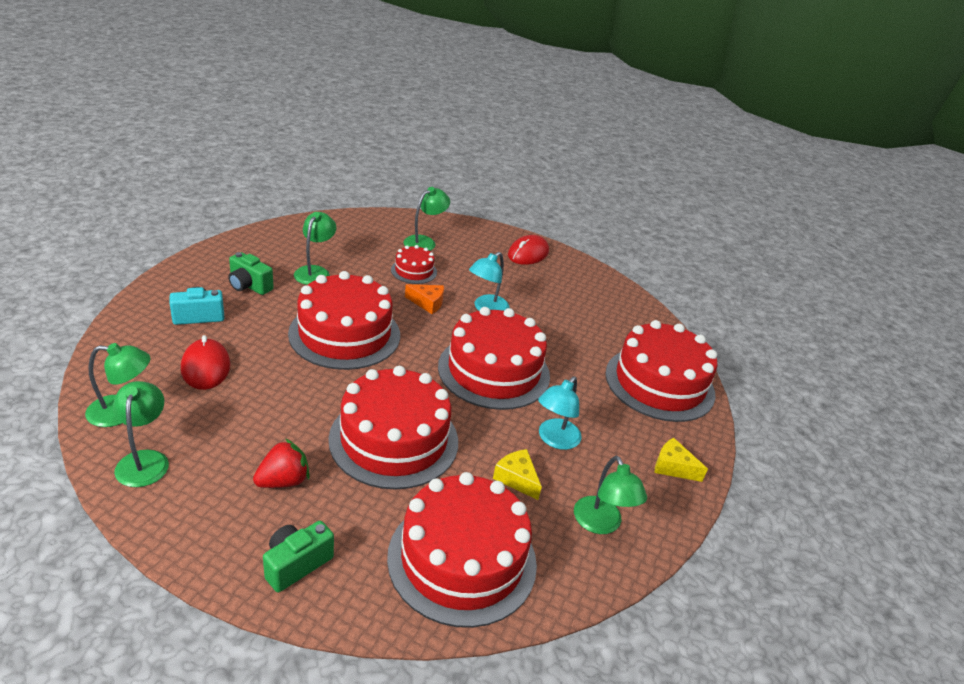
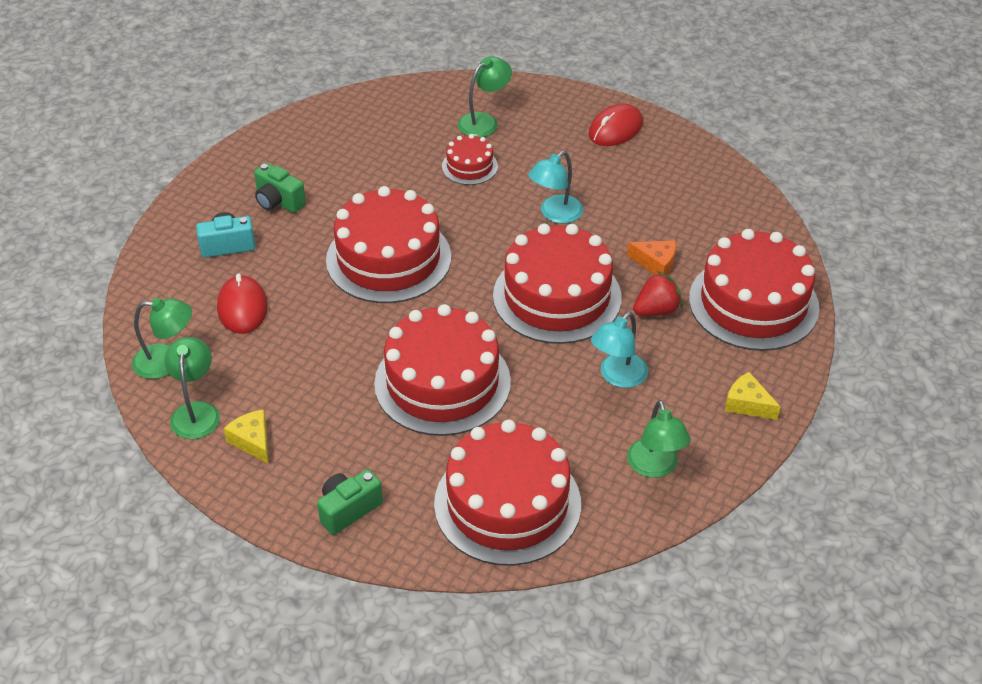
camera: 10 degrees right, 10 degrees up
(283, 481) = (331, 429): red strawberry -> red strawberry (656, 310)
(315, 272) = (352, 176): green lamp -> none
(427, 303) = (484, 211): orange cheese -> orange cheese (656, 263)
(517, 479) = (570, 421): yellow cheese -> yellow cheese (252, 441)

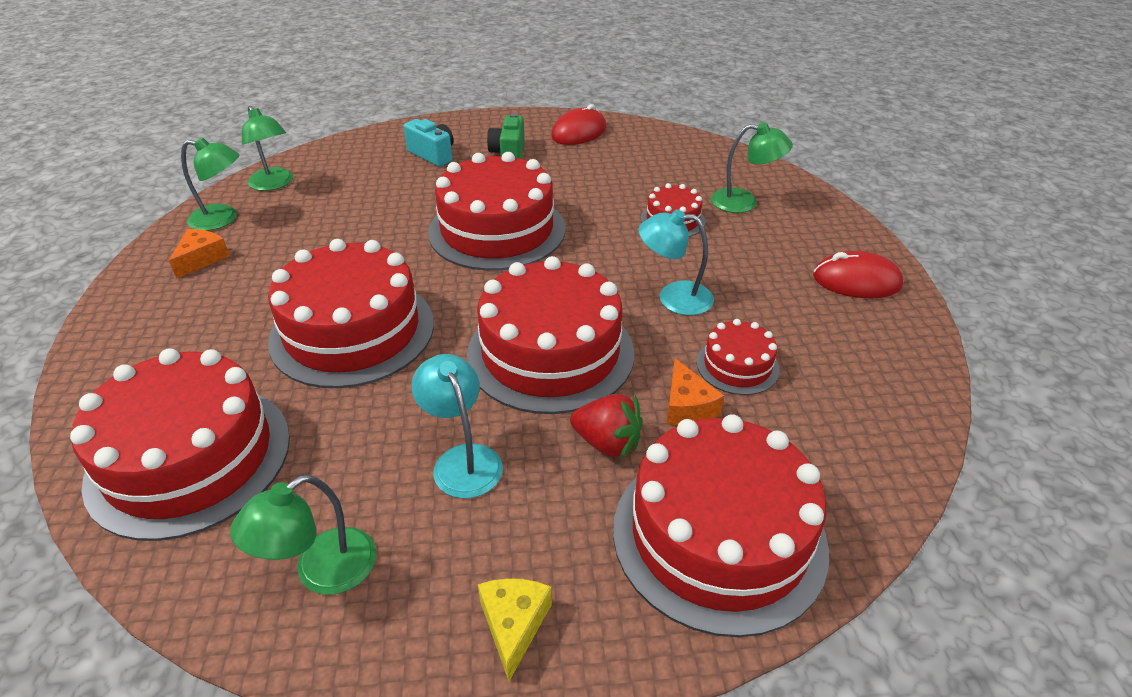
camera: 55 degrees right, 5 degrees down
(196, 412) = (223, 219): green lamp -> green lamp turned 45 degrees clockwise
(242, 308) = (365, 189): red mouse -> red mouse (579, 132)
(252, 441) = (201, 259): yellow cheese -> orange cheese
(348, 509) = (133, 348): green camera -> none
(617, 377) = (462, 460): turquoise lamp -> turquoise lamp turned 60 degrees clockwise
(642, 224) = (737, 366): none -> red cake

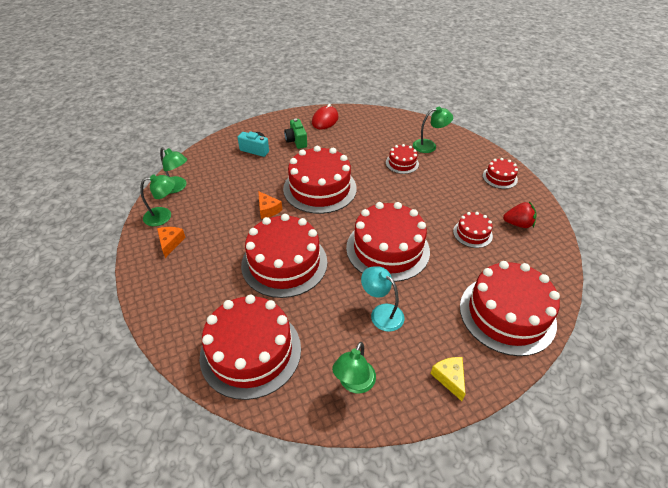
camera: 20 degrees left, 5 degrees up
(607, 443) = (439, 286): red strawberry -> red strawberry (518, 224)
(673, 297) = (426, 206): turquoise lamp -> none
(687, 406) = (462, 259): orange cheese -> orange cheese (268, 209)
(856, 281) = (499, 177): red mouse -> red cake

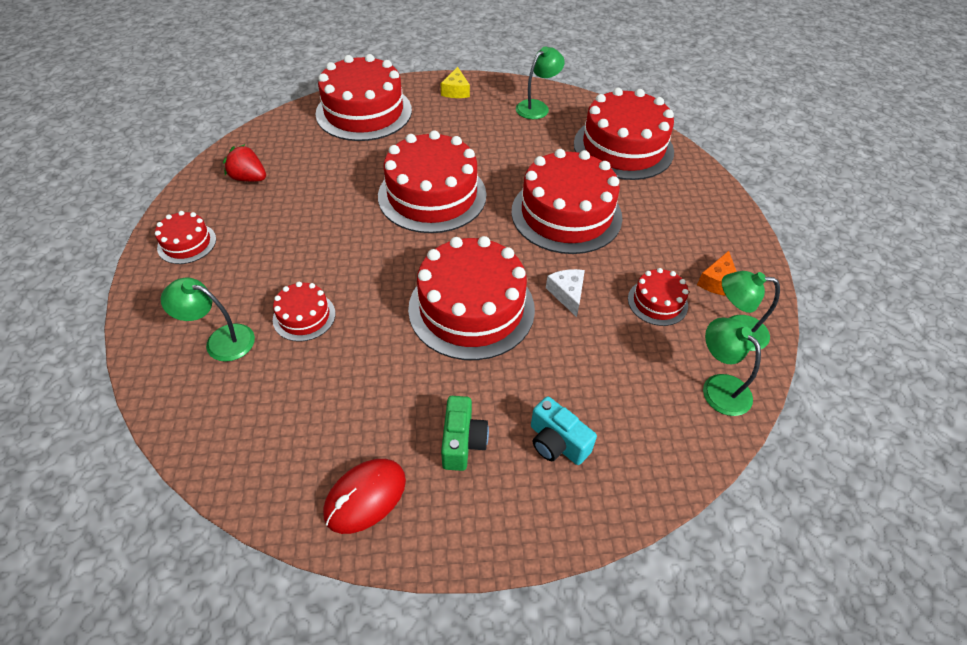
camera: 160 degrees left, 5 degrees up
(268, 209) = (567, 294): orange cheese -> white cheese
(381, 313) = (482, 142): turquoise lamp -> none
(472, 233) = (315, 183): red cake -> red cake (657, 302)

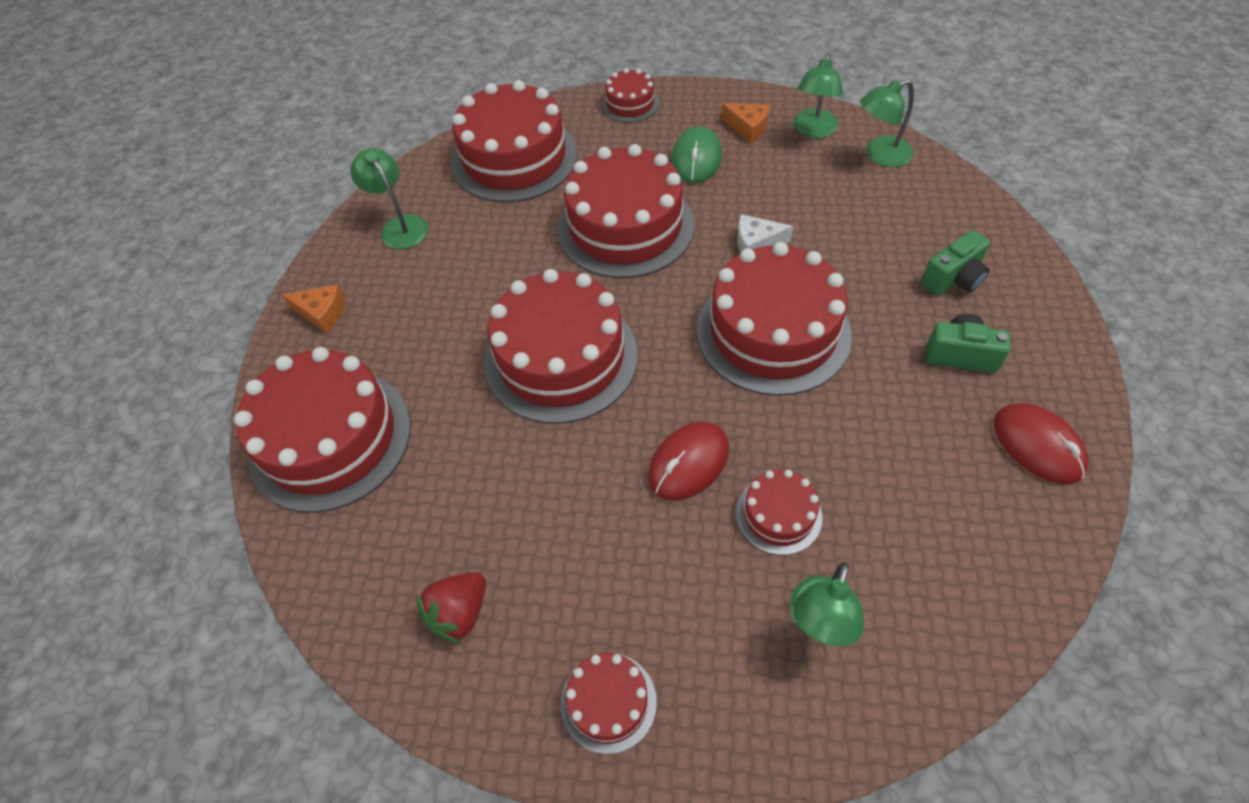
camera: 75 degrees left, 5 degrees up
(347, 266) = (688, 463): none -> red mouse
(456, 91) = (322, 313): yellow cheese -> orange cheese
(557, 443) = (953, 279): turquoise camera -> green camera
(657, 302) = (772, 176): red cake -> red cake (630, 104)
(661, 249) = (696, 159): none -> green mouse

